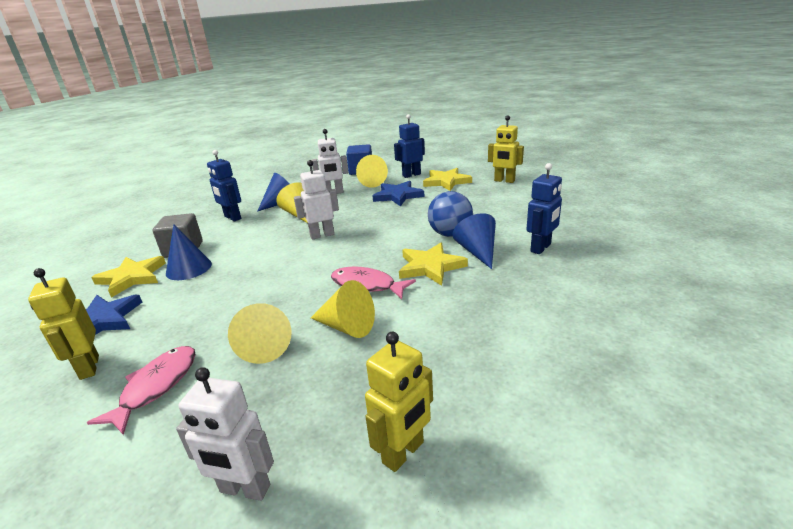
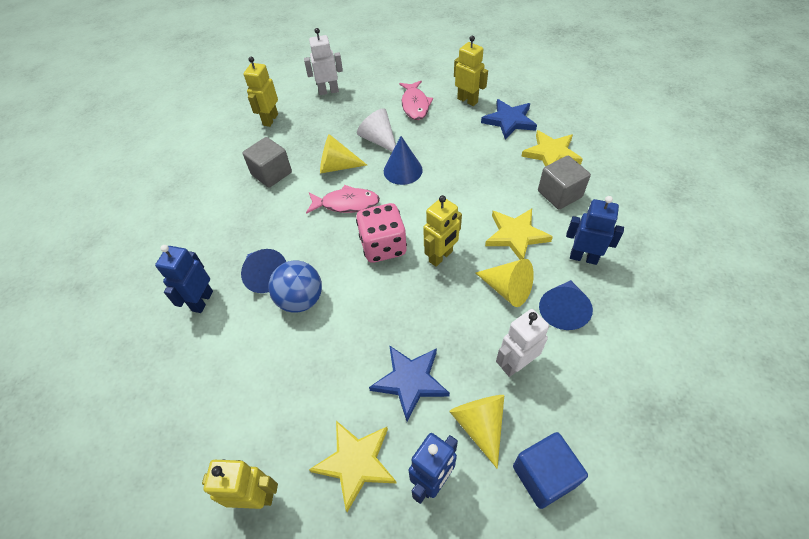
camera: 155 degrees right, 25 degrees up
(189, 268) = (518, 176): blue cone -> blue cone (403, 170)
(265, 346) = (379, 140): yellow cone -> white cone
(322, 235) = (441, 256): white robot -> yellow robot
(360, 249) = (383, 246): none -> pink dice
(430, 267) = (303, 241): yellow star -> yellow star (516, 235)
(439, 342) = (271, 173): none -> grey cube

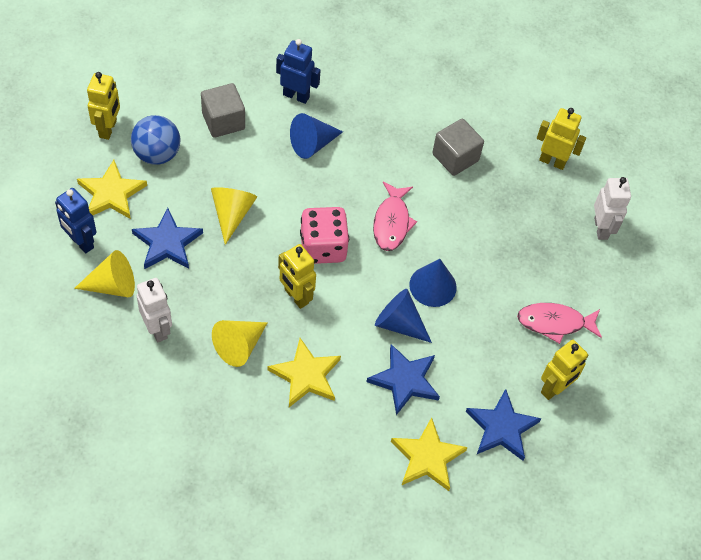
camera: 90 degrees right, 5 degrees up
(301, 300) = (276, 170): blue ball -> blue ball (157, 154)
(337, 166) = (453, 221): yellow cone -> yellow cone (232, 214)
(379, 140) = (492, 270): white cone -> none
(494, 174) = (405, 380): none -> blue star
(544, 476) = (57, 319): blue cube -> none
(559, 194) = (356, 442): grey cube -> grey cube (223, 121)
(562, 310) = (201, 388): blue cone -> blue cone (399, 323)
(583, 257) = (258, 432): blue robot -> none

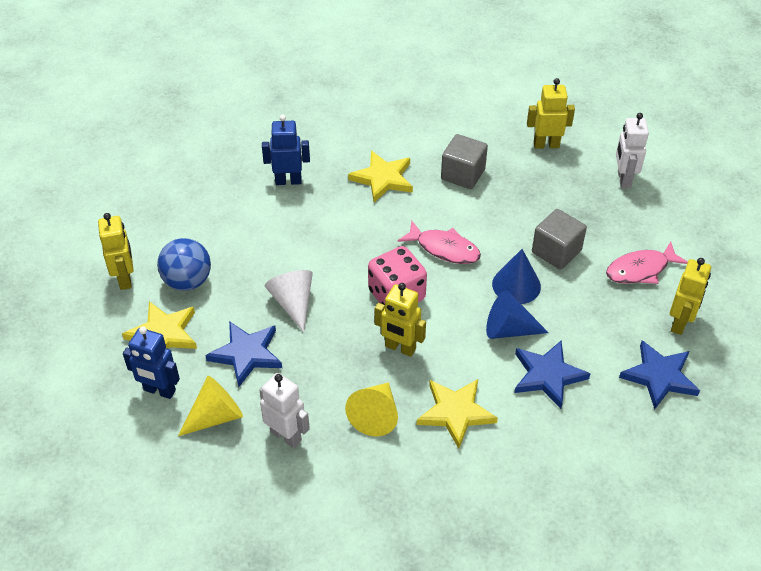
camera: 20 degrees left, 10 degrees down
(223, 121) = (234, 228): grey cube -> grey cube (556, 251)
(232, 214) = (293, 303): yellow cone -> white cone
(312, 144) = (329, 214): blue cone -> none
(391, 222) = (444, 249): pink fish -> pink fish turned 45 degrees counterclockwise
(427, 457) = (614, 433): yellow star -> yellow star (383, 179)
(601, 228) = (623, 179): white robot -> white robot turned 150 degrees counterclockwise

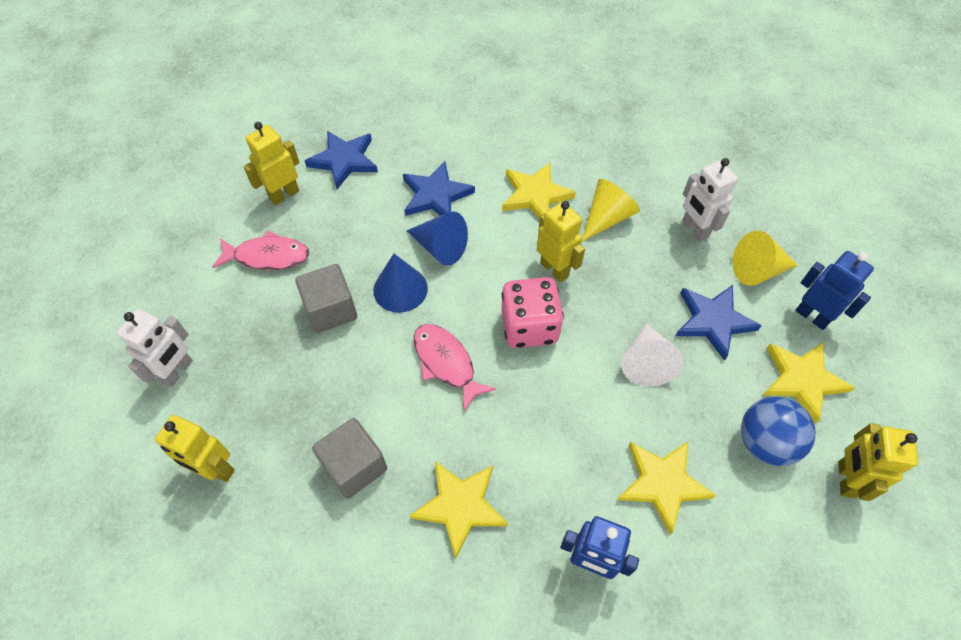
camera: 155 degrees left, 10 degrees up
(256, 233) = (662, 483): none -> yellow star

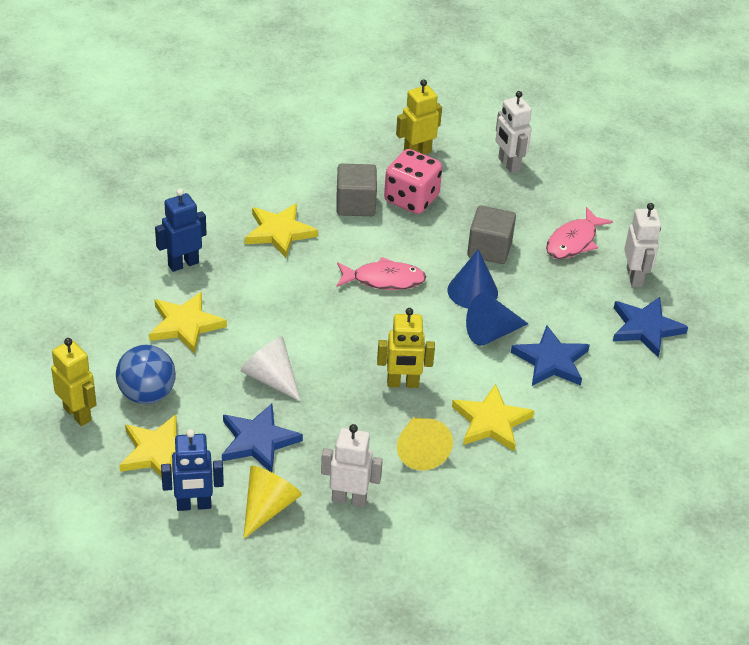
camera: 125 degrees right, 15 degrees down
(284, 195) = (635, 277): yellow robot -> white robot
(529, 326) = (367, 337): pink dice -> pink dice (411, 199)

